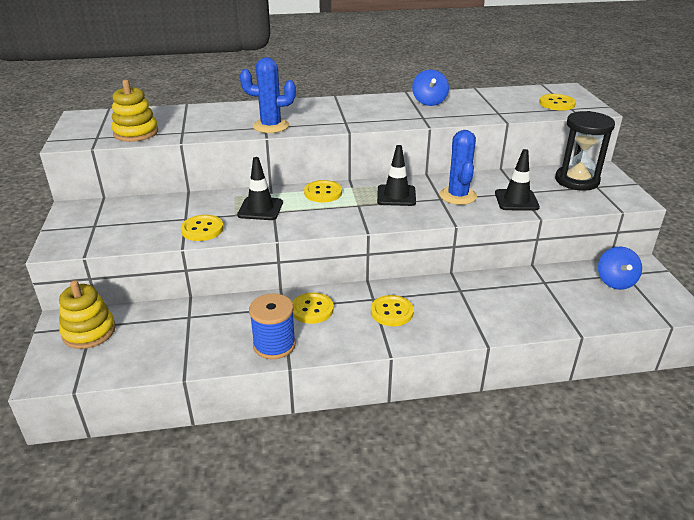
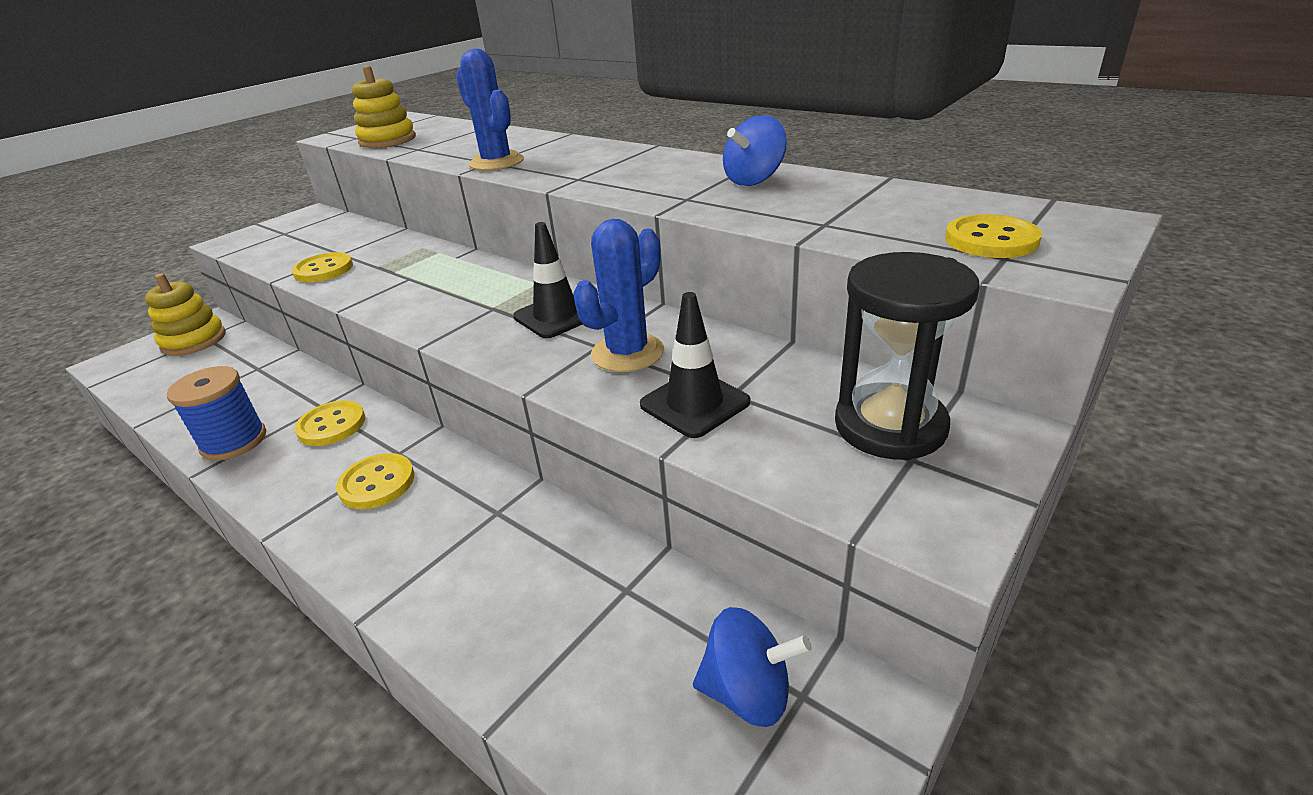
camera: 50 degrees right, 0 degrees up
(260, 209) = (407, 270): black traffic cone -> none
(323, 193) = (496, 277): yellow button -> none
(615, 282) = (747, 692): blue spinning top -> blue spinning top turned 135 degrees counterclockwise

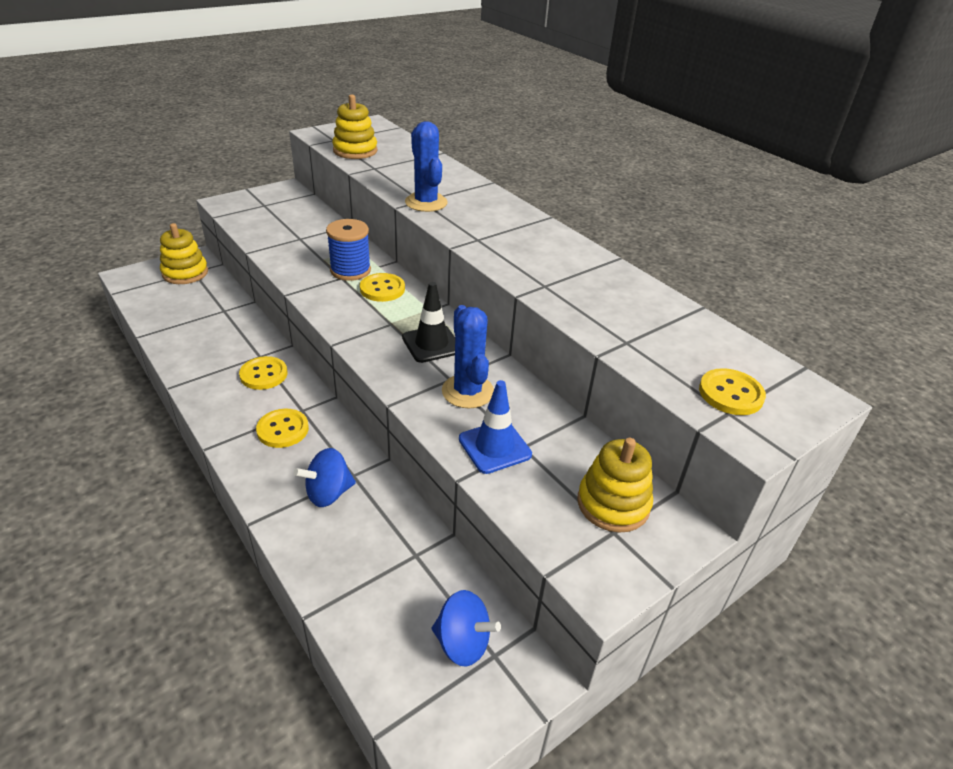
camera: 10 degrees right, 5 degrees up
(234, 441) = (198, 368): blue spool -> blue spool (350, 270)
(323, 270) = (284, 252): yellow button -> yellow button (382, 289)
(627, 353) = (467, 391): blue cactus -> blue cactus turned 75 degrees counterclockwise
(694, 403) = (494, 447): black traffic cone -> blue traffic cone
(754, 180) = (602, 280): blue spinning top -> blue spinning top (328, 493)
(890, 426) = (613, 504): black hourglass -> yellow stacking toy

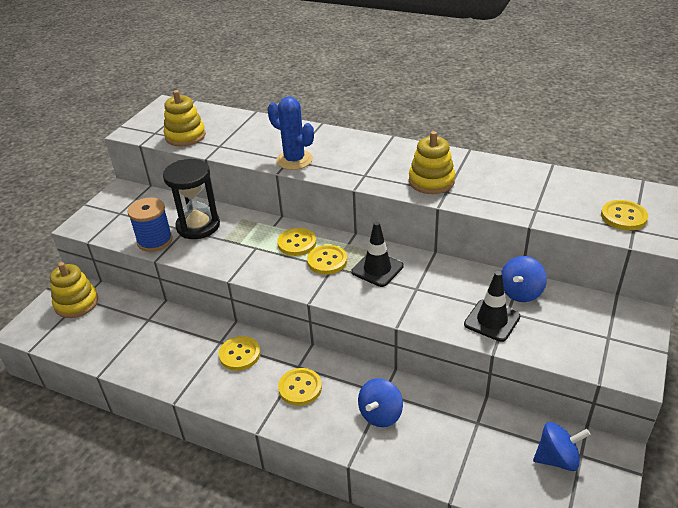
camera: 25 degrees left, 0 degrees up
(314, 240) = (198, 226): none -> black hourglass
(350, 270) = (256, 239): blue spool -> blue spool (155, 241)
(392, 316) = (327, 261): none -> yellow button
(467, 391) = (436, 291): blue cactus -> none
(494, 447) = (492, 320): blue traffic cone -> black traffic cone
(559, 435) = (521, 292): none -> blue spinning top
(613, 504) = (592, 320): yellow stacking toy -> yellow stacking toy (431, 181)

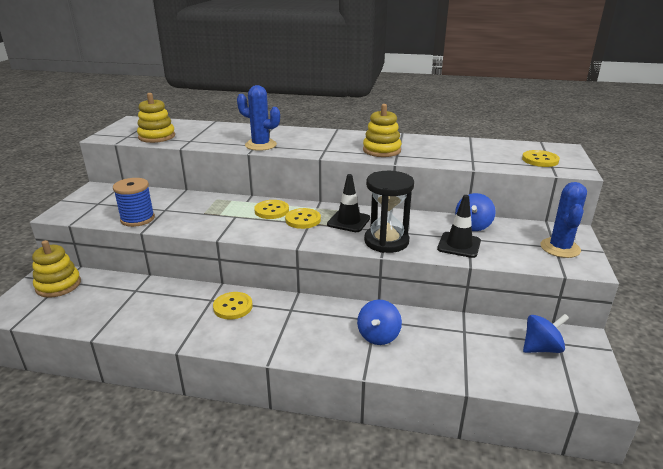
camera: 15 degrees left, 10 degrees down
(198, 226) = (177, 206): black hourglass -> black hourglass (386, 241)
(300, 388) = (298, 325): yellow button -> none
(613, 340) = (560, 248): none -> blue cactus

